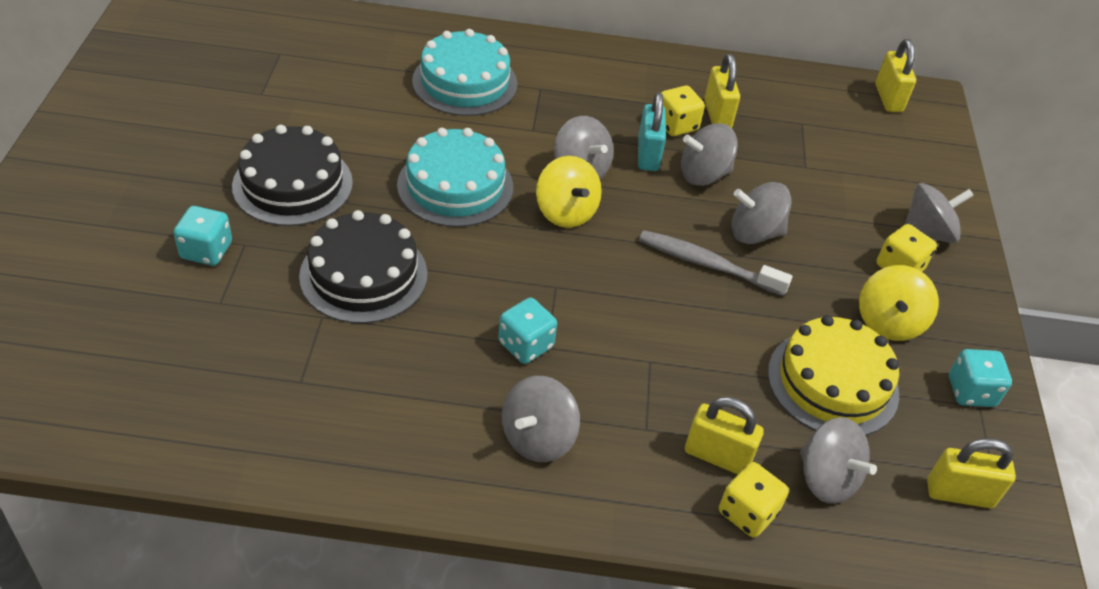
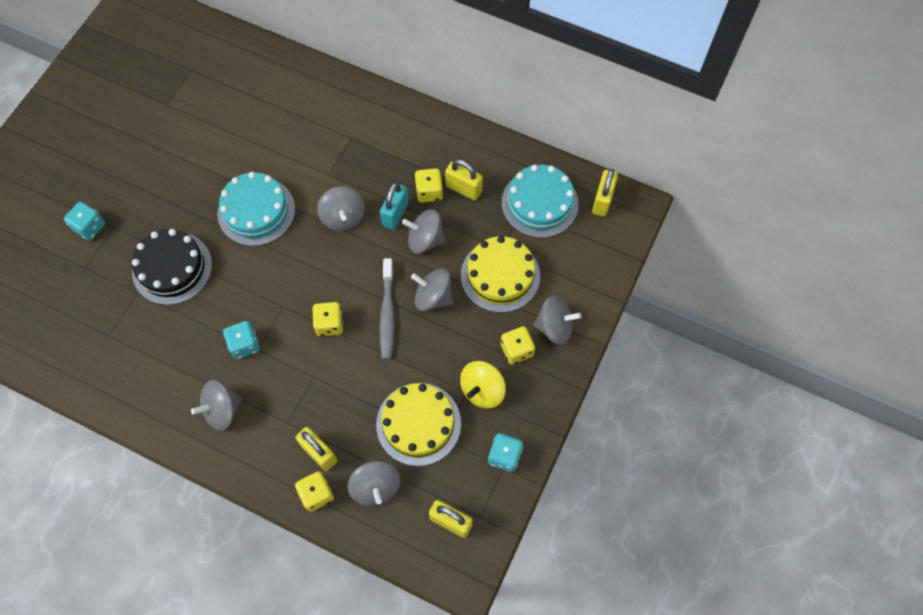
camera: 25 degrees right, 20 degrees up
(293, 184) = (157, 186): black cake -> none
(465, 82) = (301, 121): turquoise cake -> turquoise cake (539, 203)
(566, 212) = (317, 249): yellow spinning top -> none
(635, 292) = (330, 324): none -> yellow dice
(707, 264) = (387, 314): grey toothbrush -> grey toothbrush turned 135 degrees counterclockwise
(717, 115) = (463, 189): yellow padlock -> yellow padlock turned 75 degrees counterclockwise
(823, 193) = (500, 275): none -> yellow cake

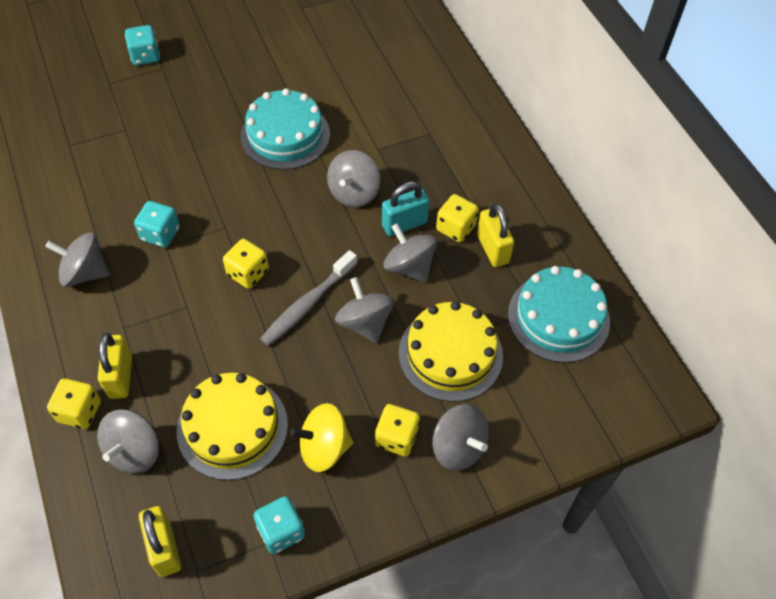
camera: 40 degrees right, 10 degrees down
(172, 268) = (171, 130): black cake -> none
(602, 201) = (630, 364): yellow padlock -> none

